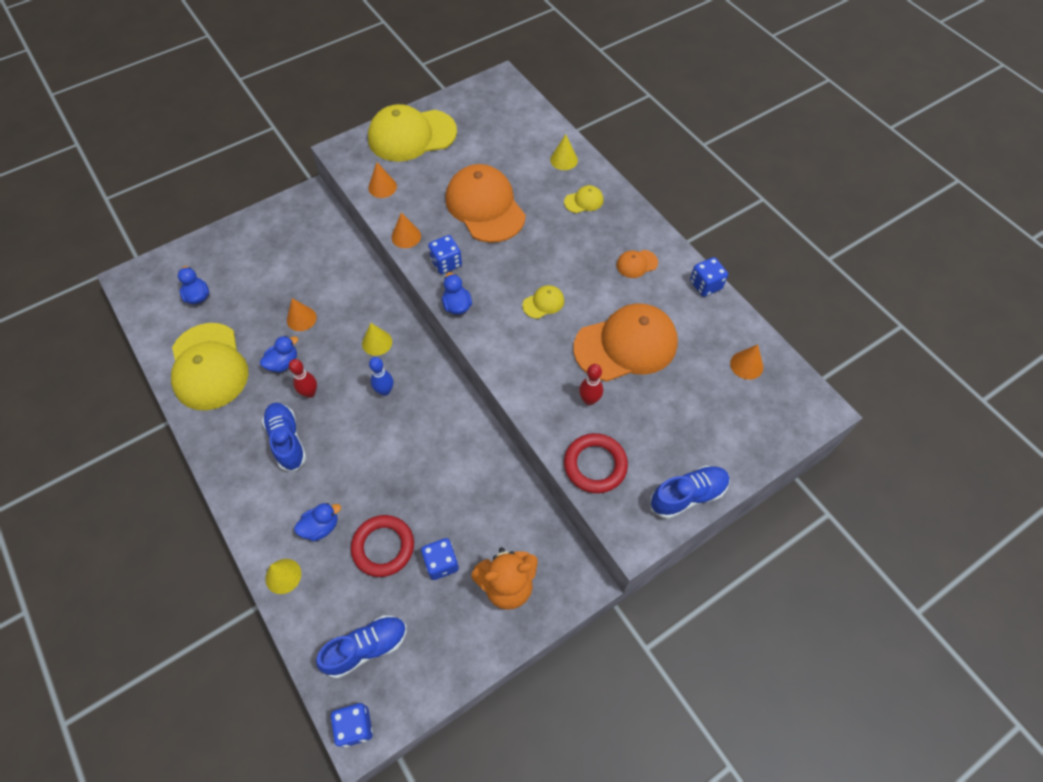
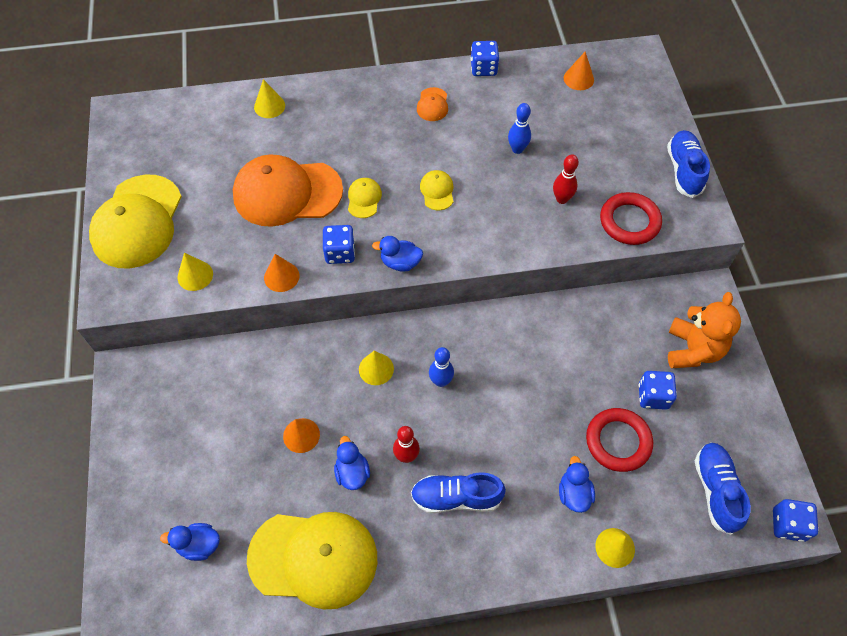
camera: 65 degrees left, 0 degrees up
(382, 187) = (195, 275): orange cone -> yellow cone
(584, 201) = (333, 112): yellow cap -> yellow cap (364, 199)
(626, 345) = (517, 149): orange cap -> blue bowling pin

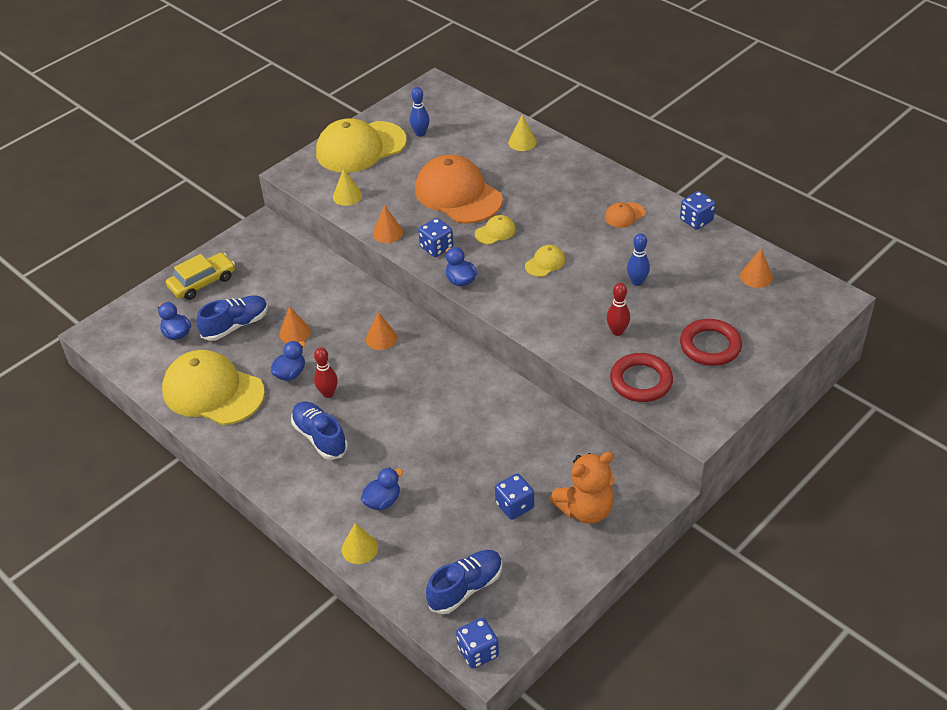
camera: 55 degrees right, 15 degrees down
(148, 475) = (202, 282): none -> yellow car
(313, 558) = (213, 391): yellow cap -> yellow cap turned 150 degrees clockwise
(376, 369) = (381, 338): yellow cone -> orange cone
(441, 381) = (405, 377): blue bowling pin -> blue bowling pin (420, 133)
(618, 441) = (452, 505): red ring -> red ring (710, 346)
(684, 170) = (736, 387): blue shoe -> blue shoe (235, 325)

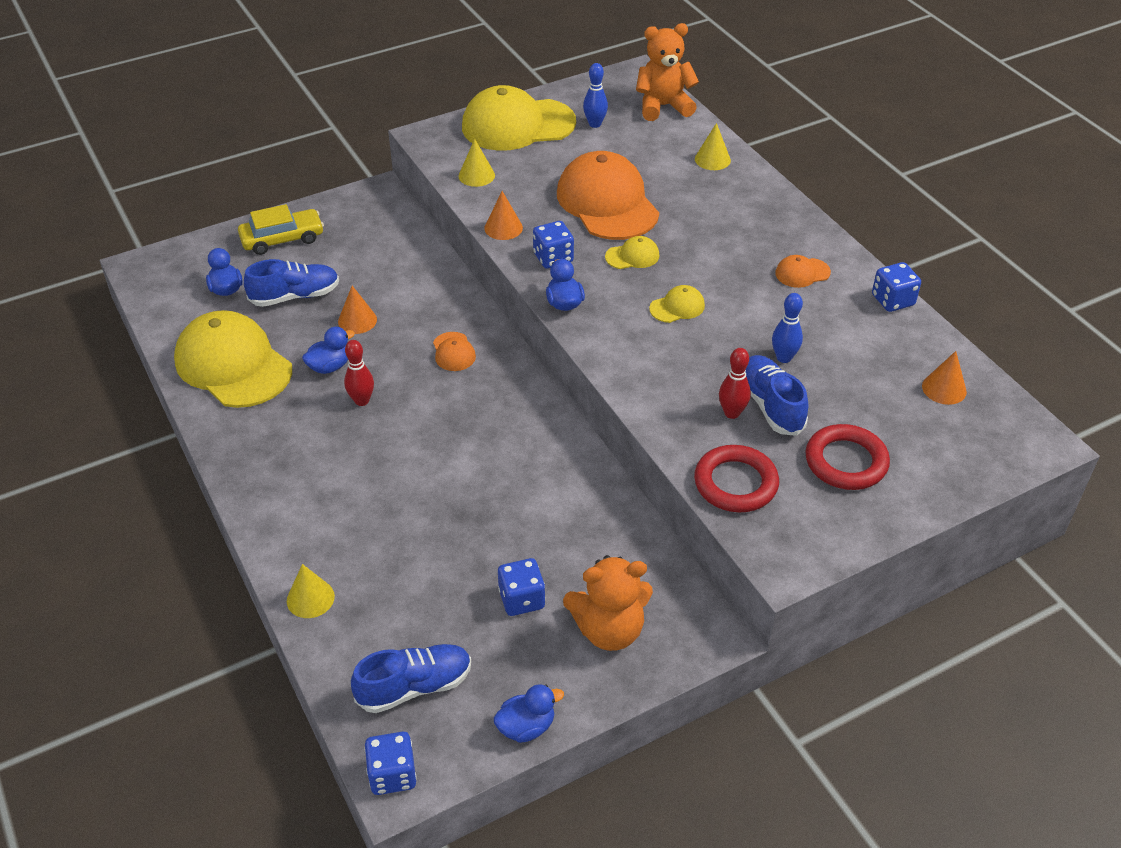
camera: 15 degrees right, 0 degrees up
(320, 437) = (328, 450): blue shoe -> blue shoe (770, 405)
(381, 338) = (453, 352): orange cone -> orange cap
(382, 501) = (364, 548): blue duck -> blue duck (526, 727)
(467, 107) = (663, 106): none -> orange teddy bear

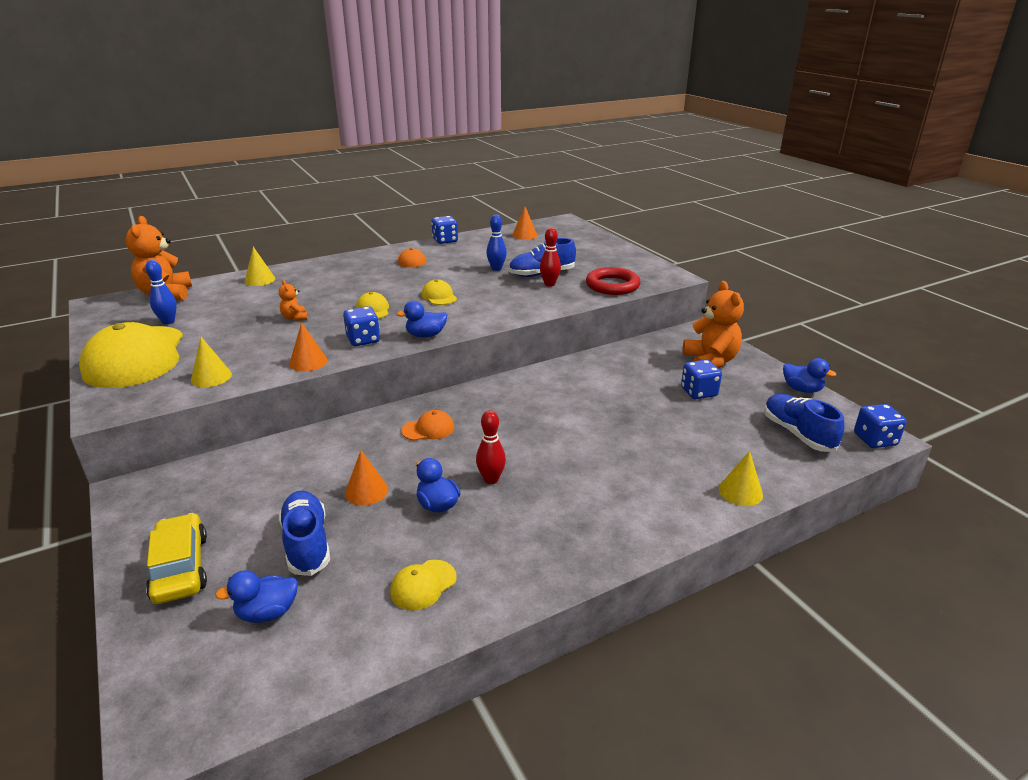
camera: 90 degrees left, 15 degrees down
(233, 365) = (423, 585): yellow cap -> yellow cap, size x0.43
(526, 727) = (802, 389): blue duck -> blue duck turned 150 degrees clockwise
(607, 202) = (295, 318): orange cap -> orange teddy bear
(846, 462) = (587, 259): red ring -> none

